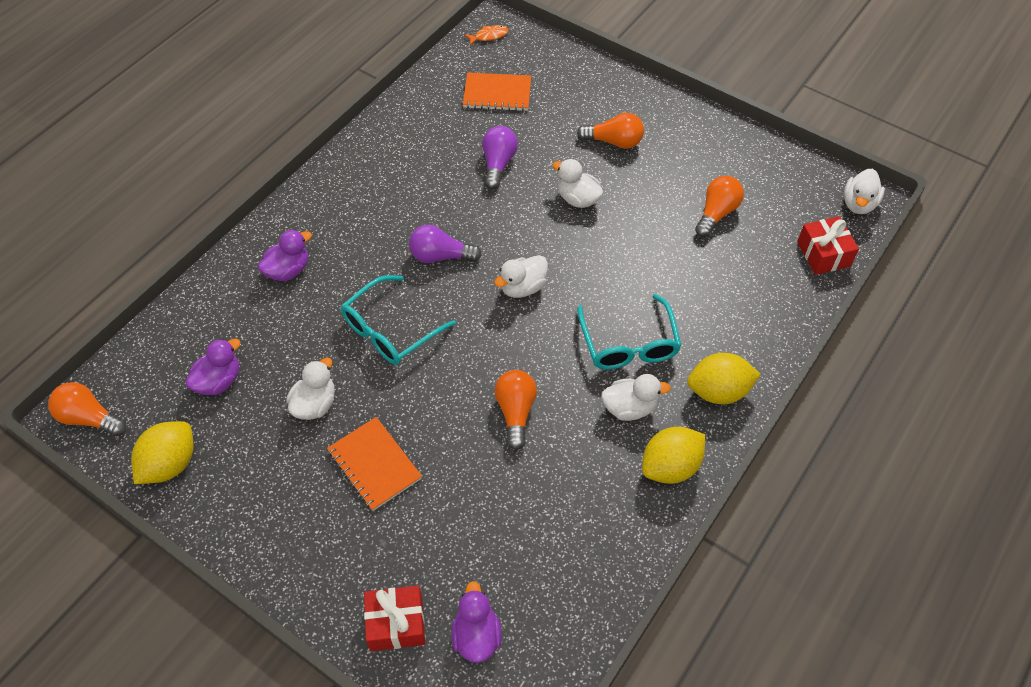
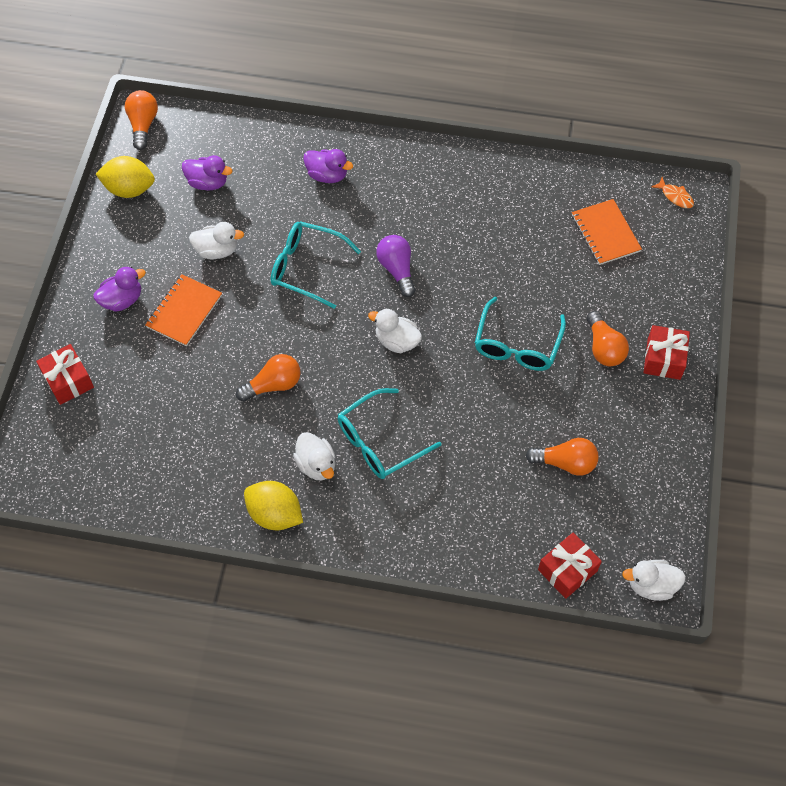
camera: 65 degrees right, 5 degrees up
(476, 635) = (79, 434): purple duck -> purple duck (122, 300)
(498, 164) = (521, 269): purple light bulb -> none
(578, 199) = (517, 345): white duck -> turquoise glasses
(646, 108) = (663, 359): none -> red gift
(718, 391) = (366, 527): yellow lemon -> none

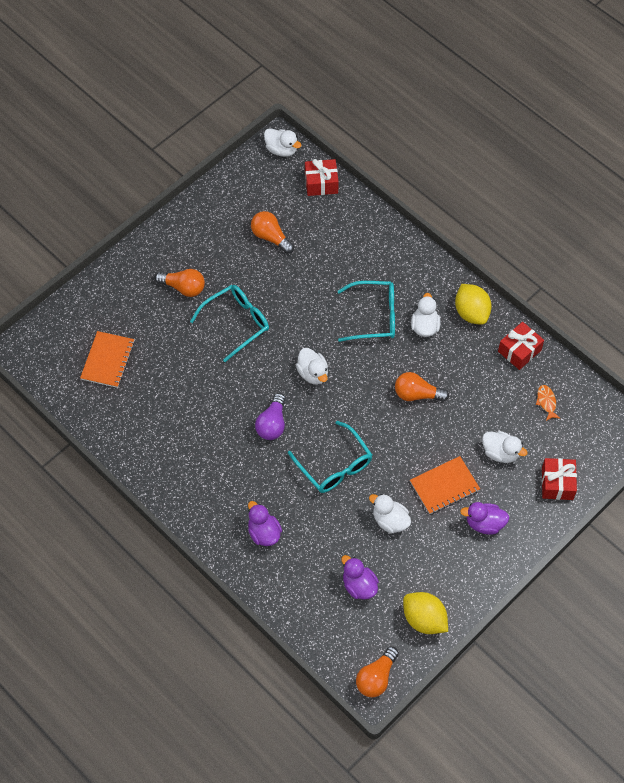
camera: 145 degrees left, 0 degrees up
(146, 377) = (500, 453): none -> white duck
(604, 348) = (183, 287): orange light bulb -> orange light bulb turned 90 degrees clockwise
(663, 359) = (153, 258): red gift -> red gift (519, 351)
(675, 196) = (34, 356): orange fish -> orange fish (546, 402)

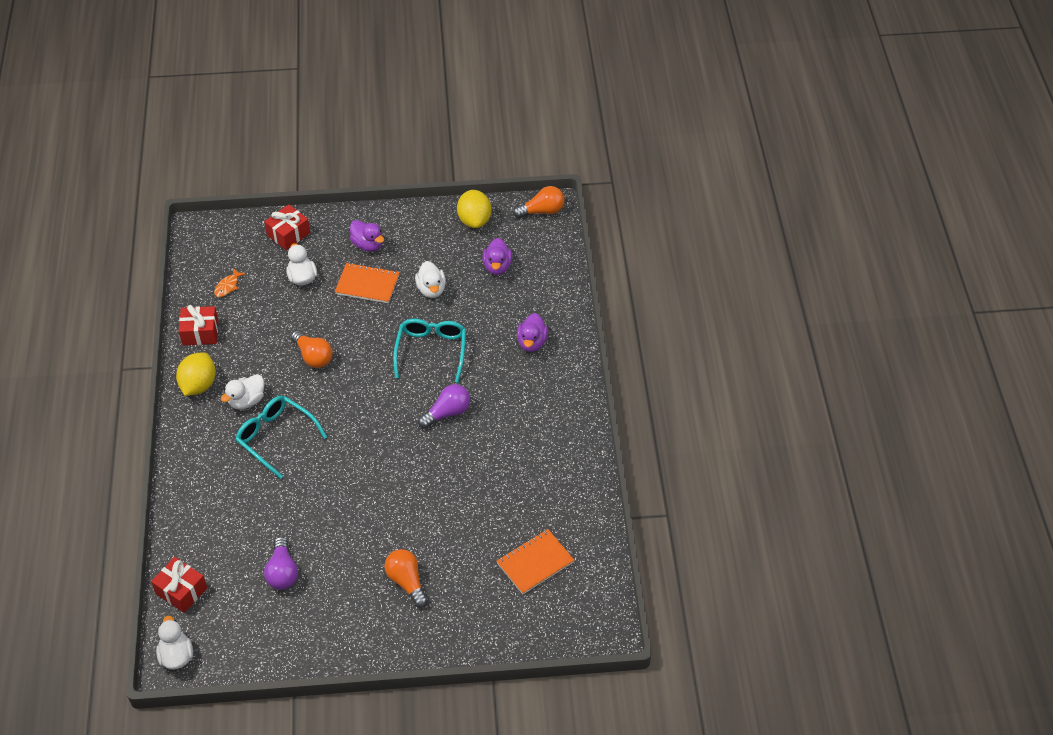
camera: 140 degrees left, 10 degrees down
(236, 323) = (393, 515): turquoise glasses -> none
(270, 237) = (282, 572): orange light bulb -> purple light bulb
(313, 373) = (374, 428): white duck -> none

